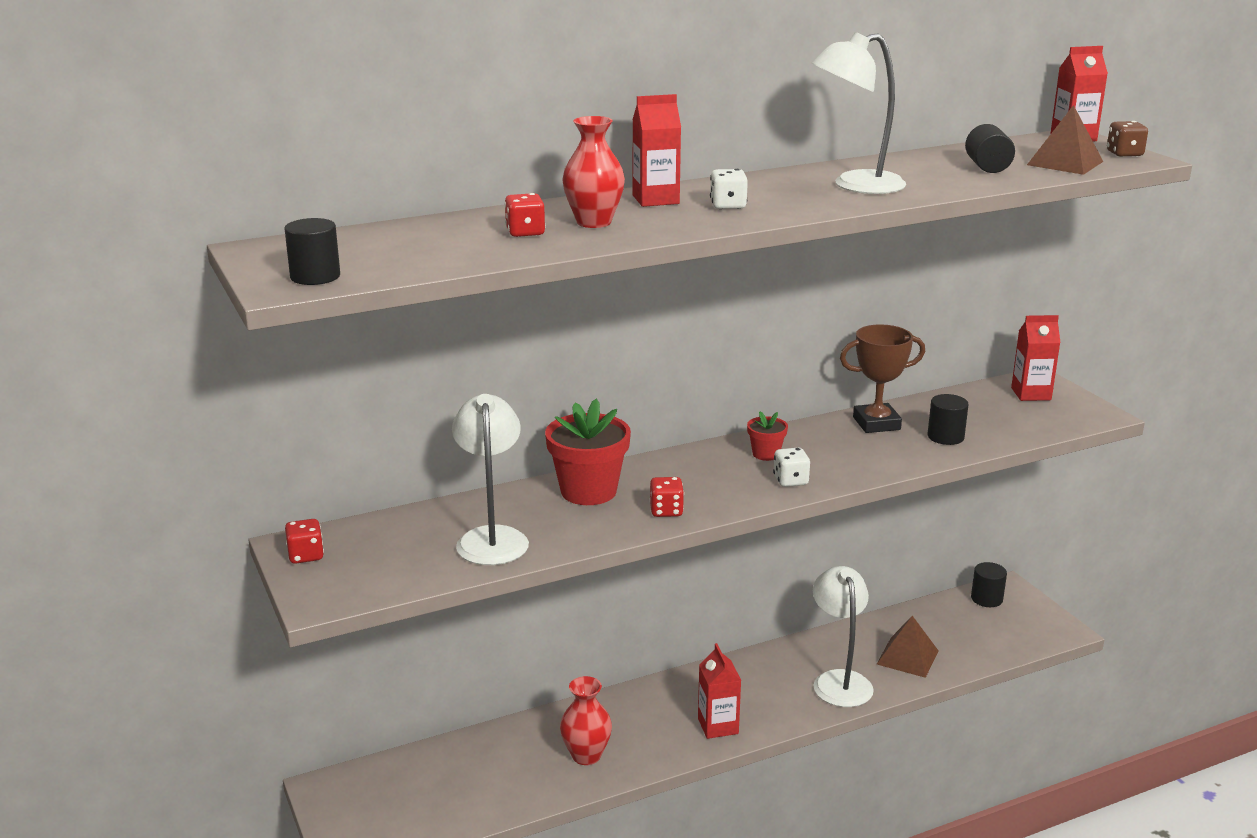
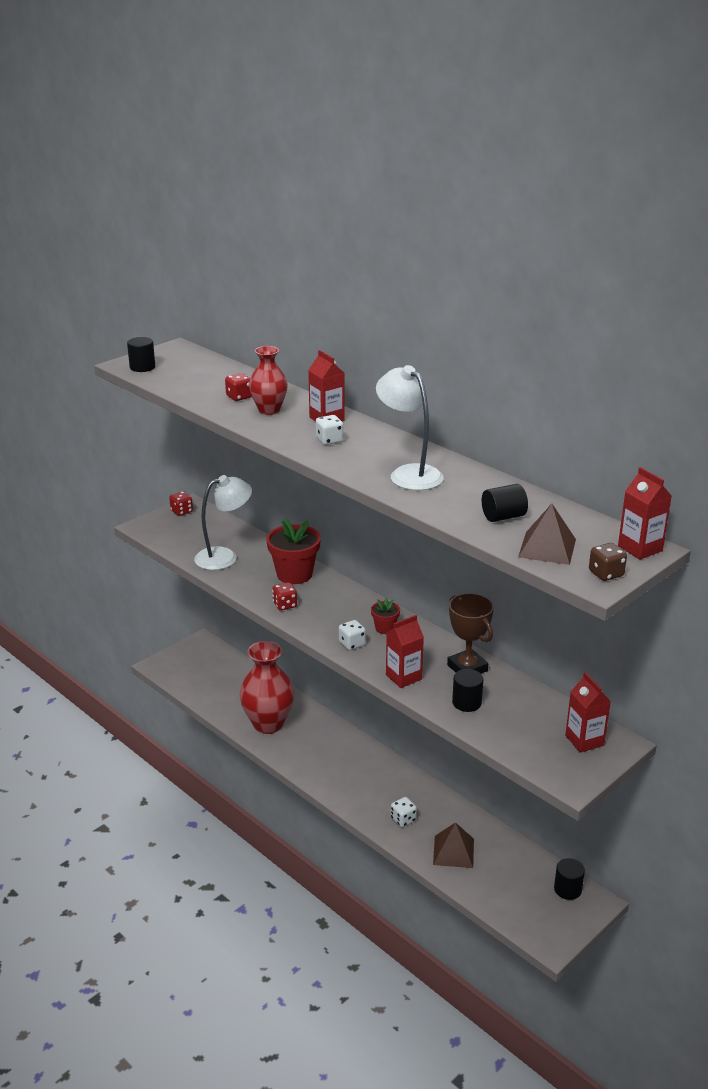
camera: 70 degrees right, 5 degrees up
(586, 755) = (268, 724): red vase -> red vase, size x1.68
(718, 726) = (322, 771): red carton -> red carton (403, 677)
(839, 681) = (403, 819): white lamp -> white dice

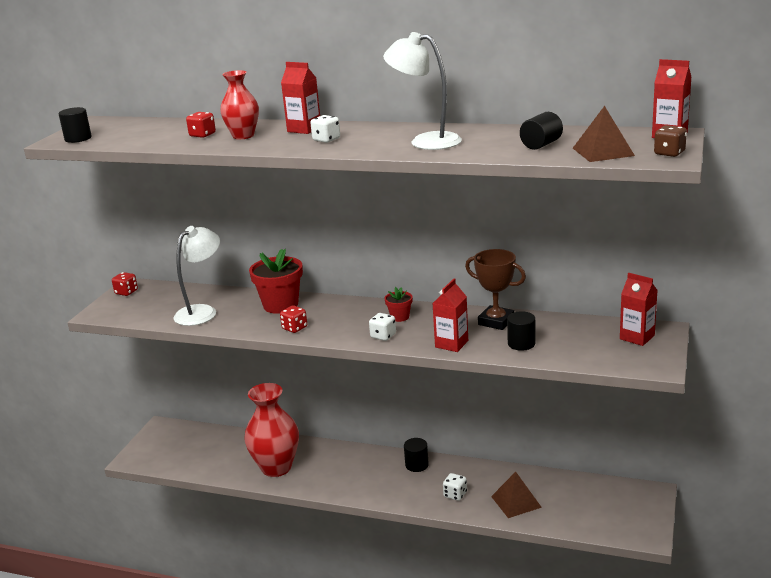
camera: 25 degrees left, 5 degrees down
(567, 889) = (625, 492): black cylinder -> black cylinder (416, 465)

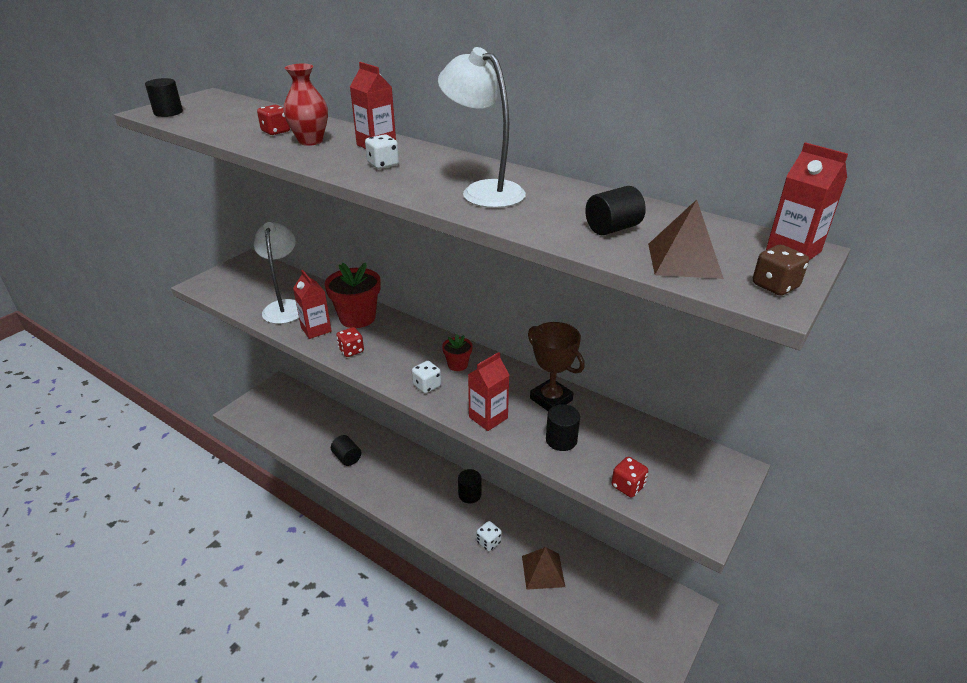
camera: 15 degrees right, 10 degrees up
(126, 292) = (240, 267): red dice -> red dice (627, 486)
(202, 312) = (285, 307): white lamp -> white lamp turned 60 degrees counterclockwise
(276, 467) = (347, 458): red vase -> black cylinder
(637, 337) = (696, 470): red carton -> red carton (316, 329)

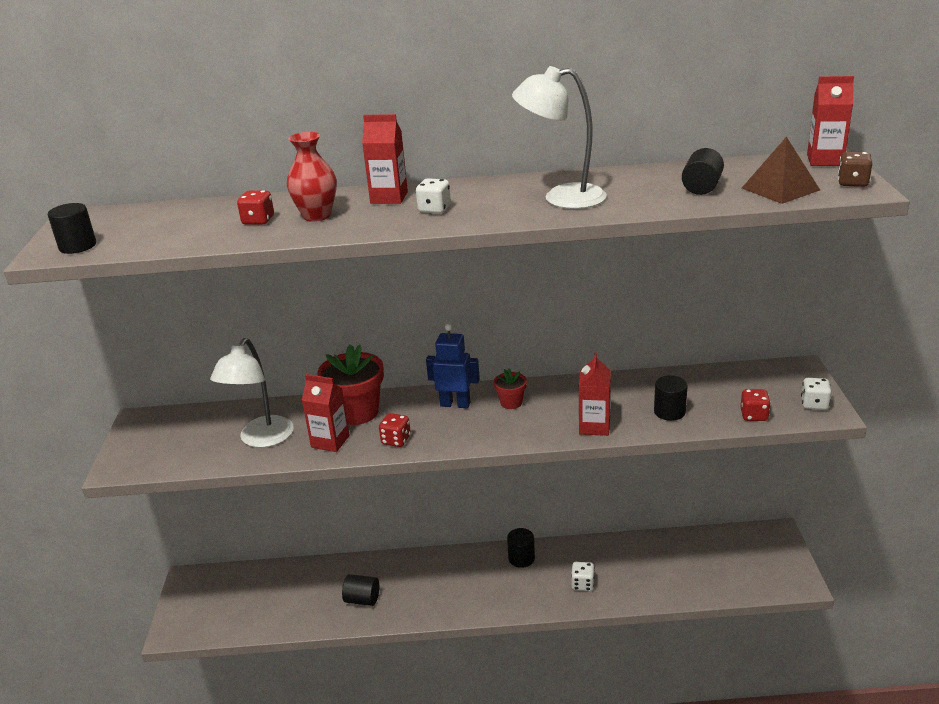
camera: 35 degrees left, 5 degrees down
(285, 307) = (261, 439): white lamp -> white lamp turned 120 degrees counterclockwise
(421, 345) = (455, 404): none -> blue robot
(427, 386) = (509, 431): white dice -> white dice (814, 404)
(543, 571) = (650, 577): brown pyramid -> none
(551, 399) = (622, 389): brown trophy -> none

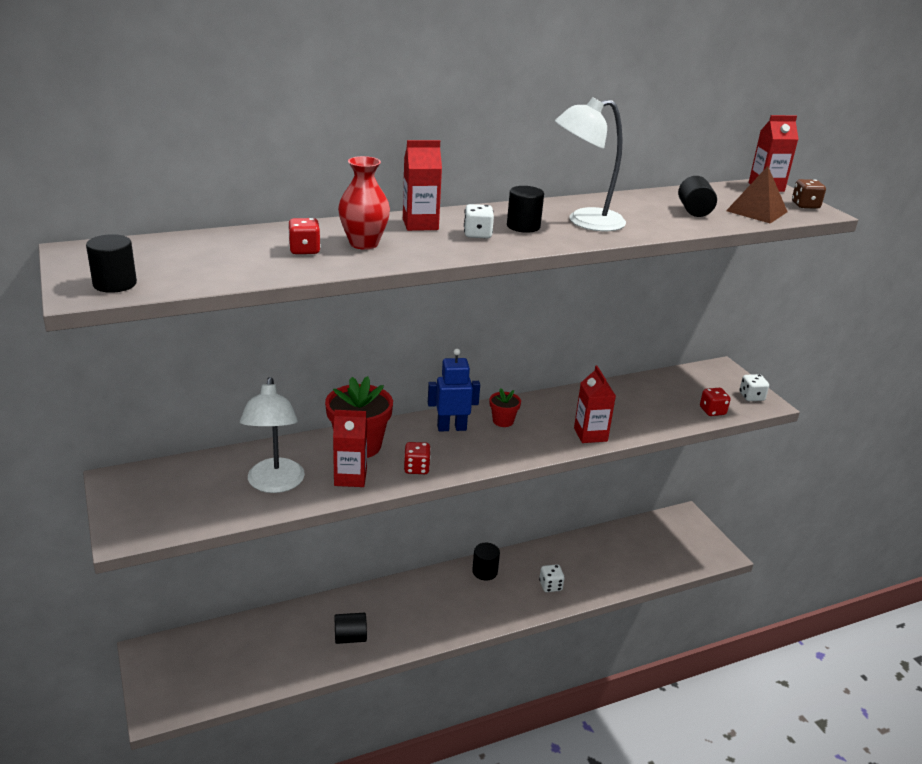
camera: 25 degrees left, 0 degrees up
(669, 412) = (644, 415): black cylinder -> black cylinder (523, 226)

